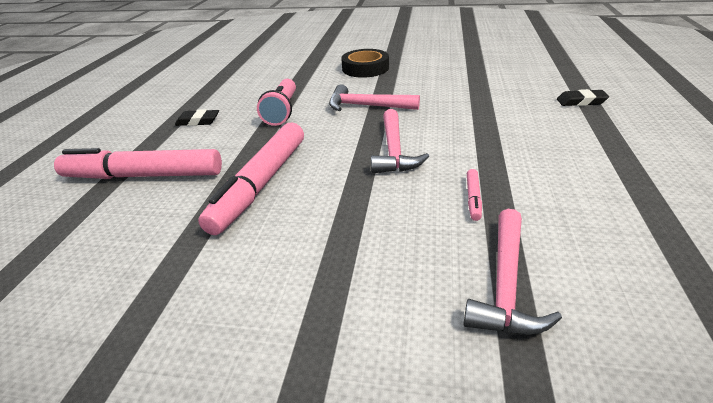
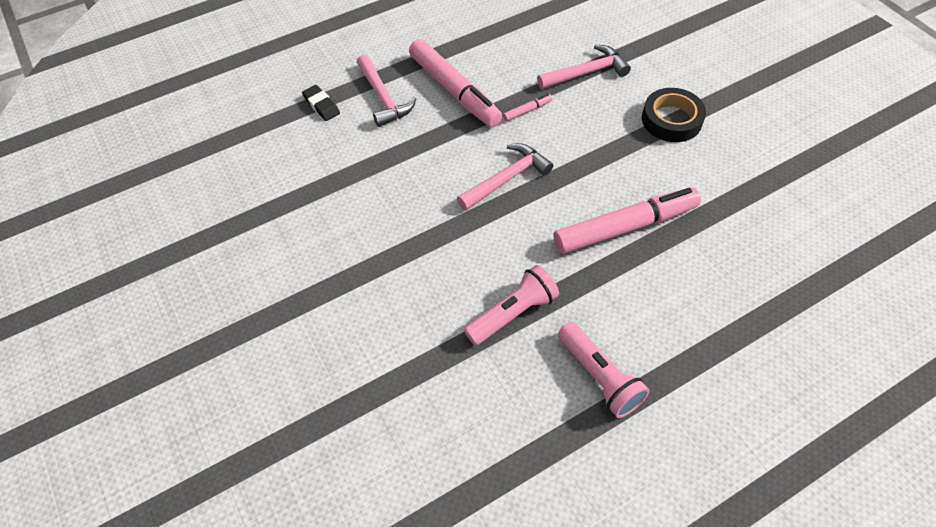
camera: 130 degrees left, 20 degrees up
(144, 176) = (701, 319): pink marker -> pink marker (454, 91)
(198, 121) = (599, 377): black eraser -> pink flashlight
(365, 68) = (337, 318): black tape -> black tape (671, 120)
(367, 106) = (442, 247): pink hammer -> pink hammer (383, 98)

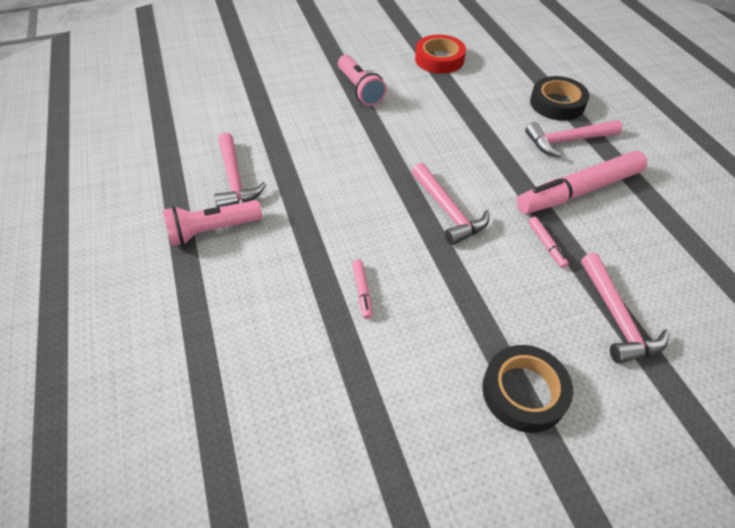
camera: 100 degrees right, 5 degrees down
(237, 214) = (439, 59): none -> red tape
(321, 105) = (557, 103): black eraser -> black tape
(513, 314) = (295, 189): pink flashlight -> pink flashlight (359, 89)
(515, 382) = (235, 179): none -> pink hammer
(625, 227) = (362, 291): pink marker -> pink marker, size x0.40

